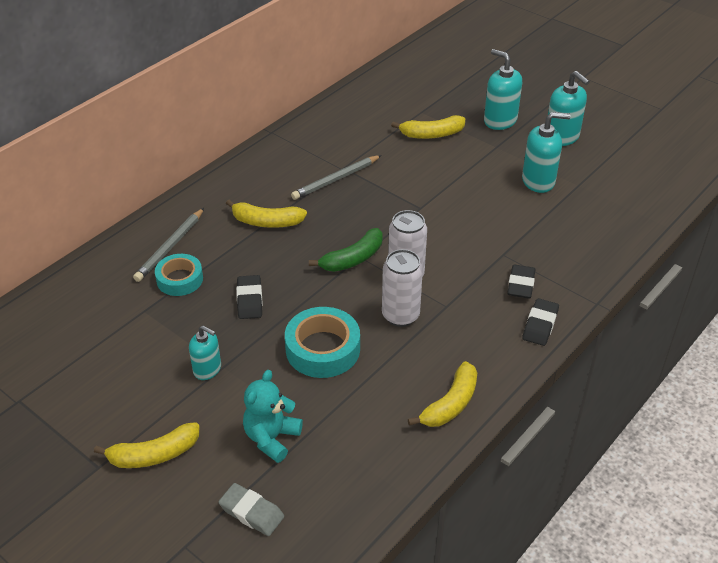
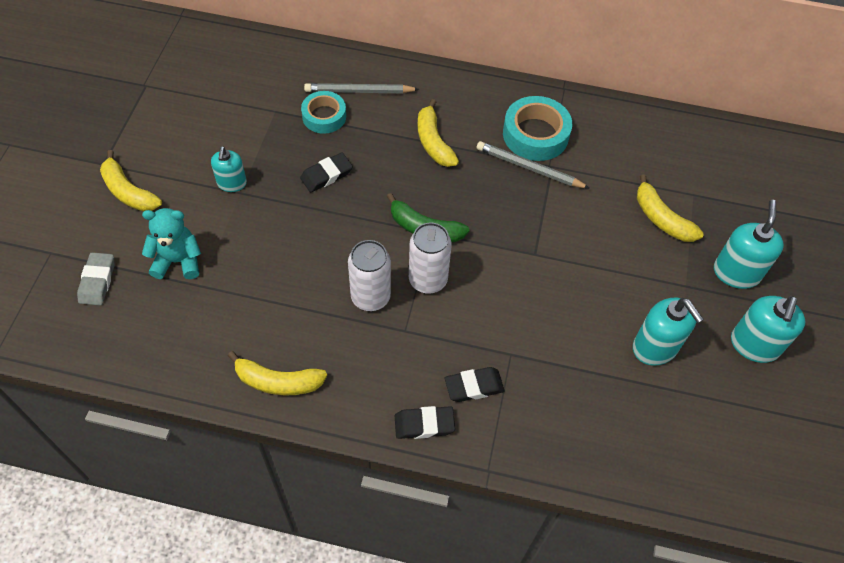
camera: 60 degrees right, 15 degrees up
(322, 349) = (296, 254): turquoise tape -> turquoise tape (535, 134)

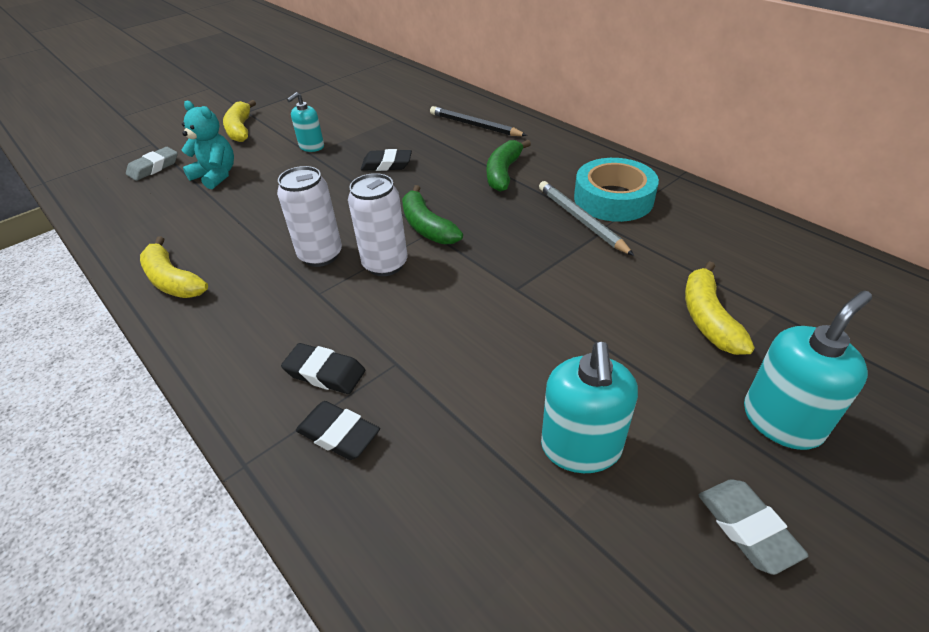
camera: 40 degrees right, 15 degrees down
(324, 116) = (428, 131): turquoise tape -> none
(359, 91) = (474, 125): grey pencil -> black pencil
(424, 424) = (239, 380): black eraser -> black eraser (338, 434)
(433, 142) = (503, 173): yellow banana -> green banana
(754, 345) = (747, 528): turquoise soap dispenser -> grey eraser

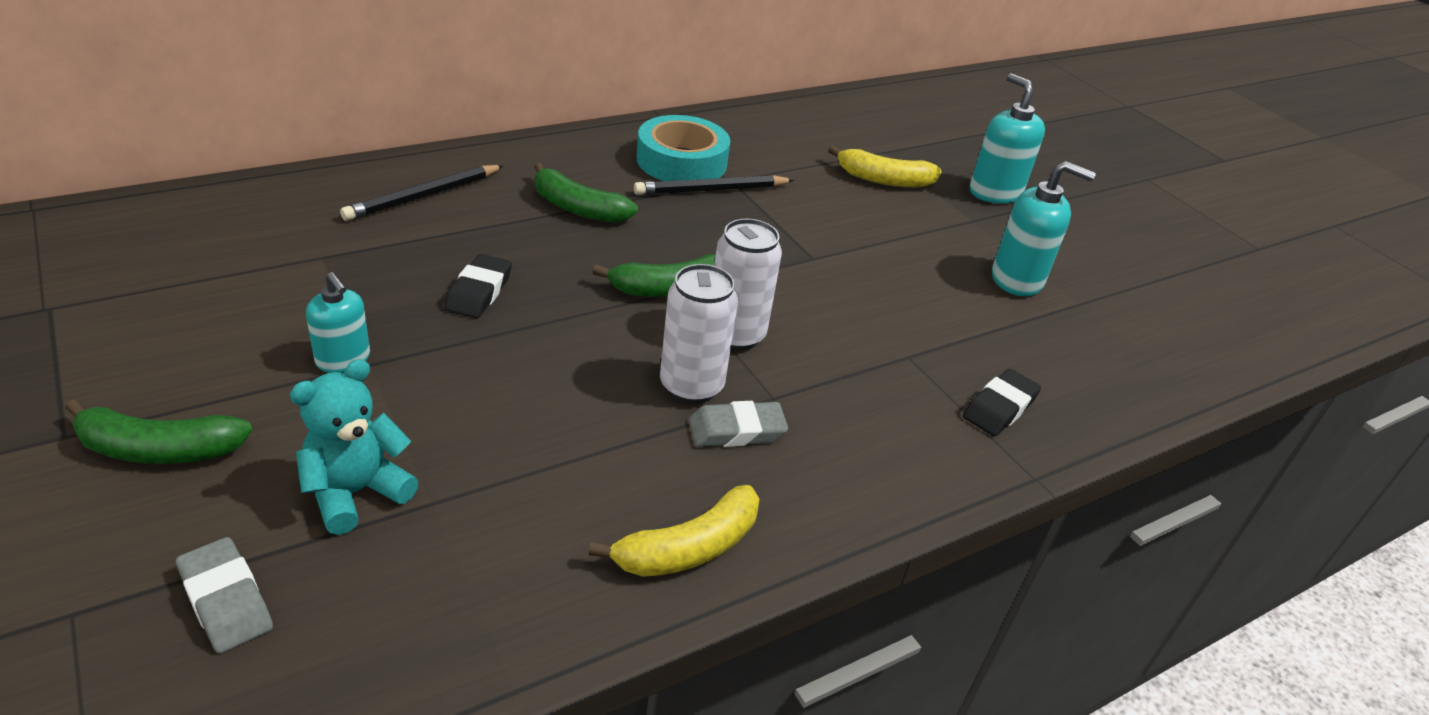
camera: 85 degrees left, 5 degrees down
(240, 129) = (159, 449): yellow banana -> green banana
(325, 373) = (915, 407): black eraser -> none
(581, 220) = (711, 190): grey pencil -> black pencil
(747, 528) = (1081, 237): grey eraser -> grey eraser (736, 430)

